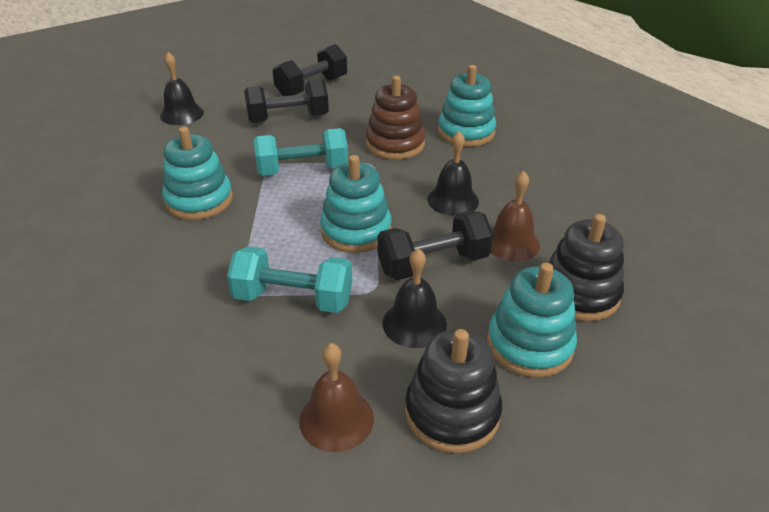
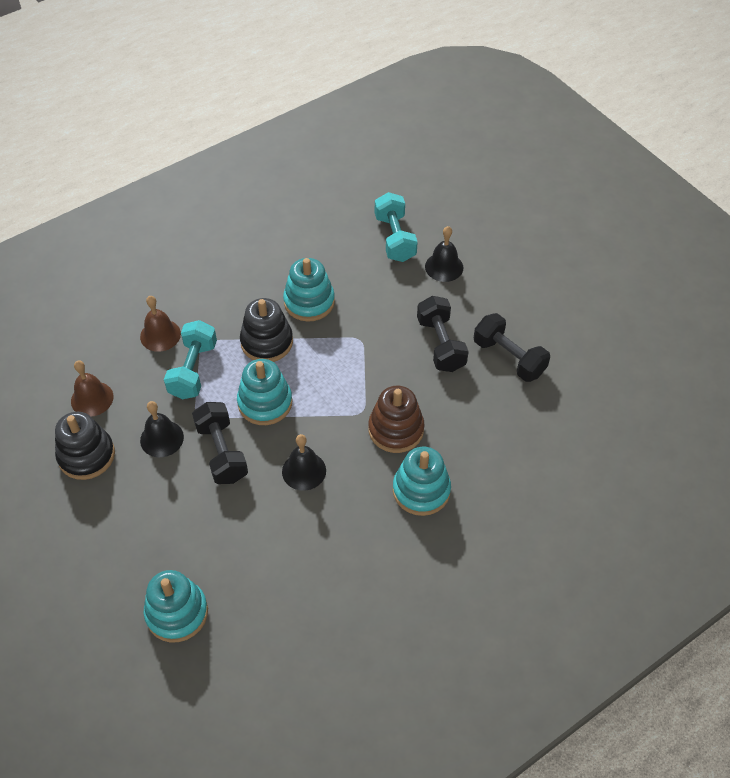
camera: 90 degrees right, 15 degrees up
(302, 170) = (351, 362): turquoise dumbbell -> turquoise dumbbell (395, 238)
(511, 243) = (243, 508): brown bell -> brown bell (160, 335)
(529, 344) = (133, 505): turquoise stacking toy -> turquoise stacking toy (177, 613)
(579, 293) = (179, 546): black stacking toy -> black stacking toy (267, 342)

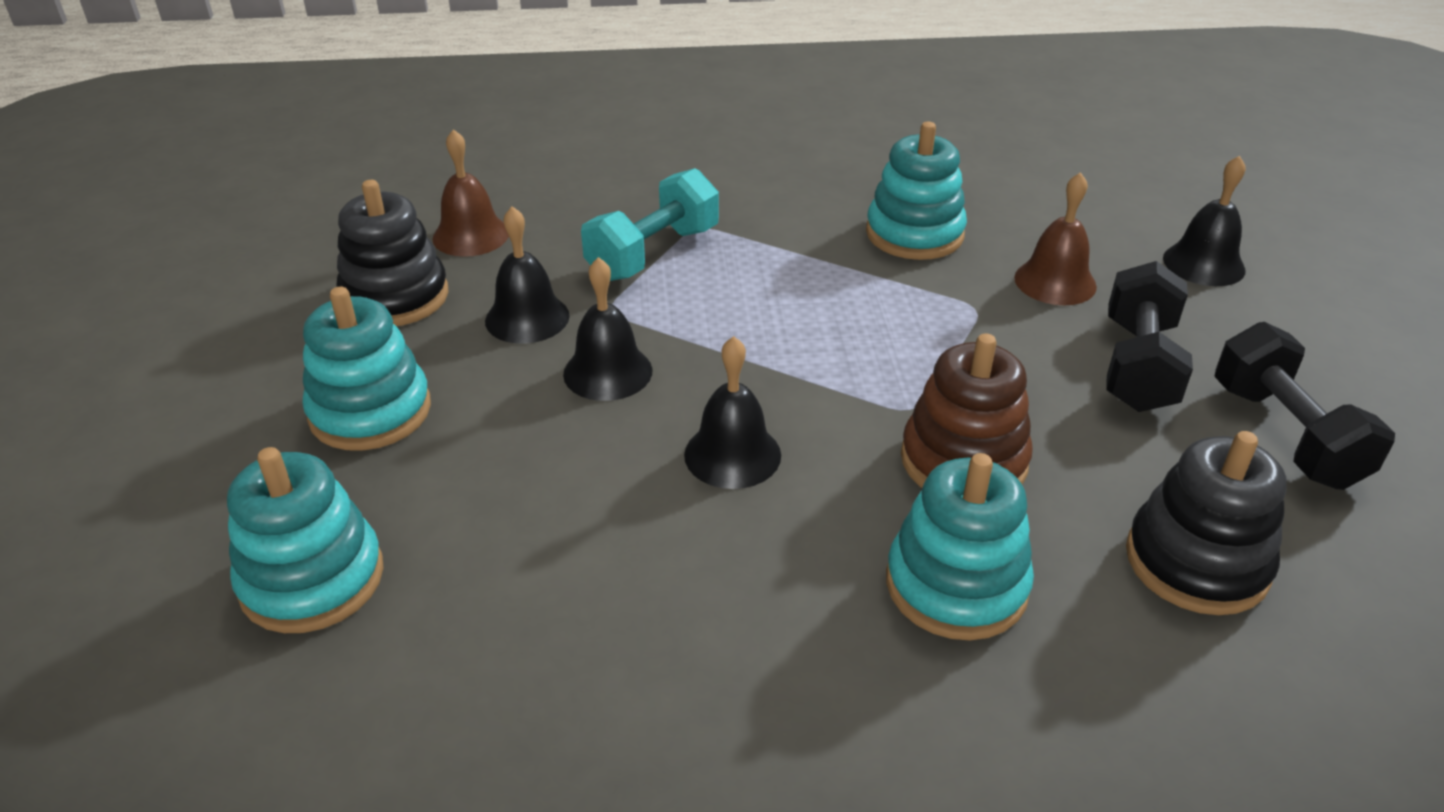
camera: 30 degrees right, 15 degrees down
(160, 335) = (639, 199): brown bell -> brown bell (1055, 282)
(222, 452) = (608, 372): black dumbbell -> black bell
(265, 403) = (737, 333): turquoise stacking toy -> turquoise stacking toy (370, 411)
(267, 342) = (803, 259): black stacking toy -> black stacking toy (1196, 562)
(395, 238) = (1125, 203): turquoise dumbbell -> none

